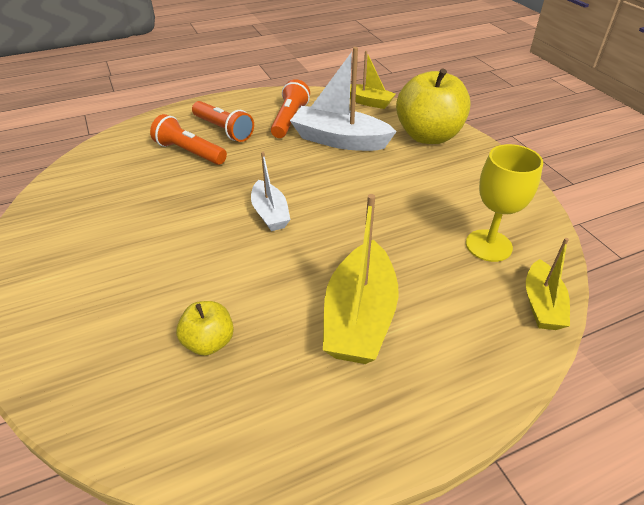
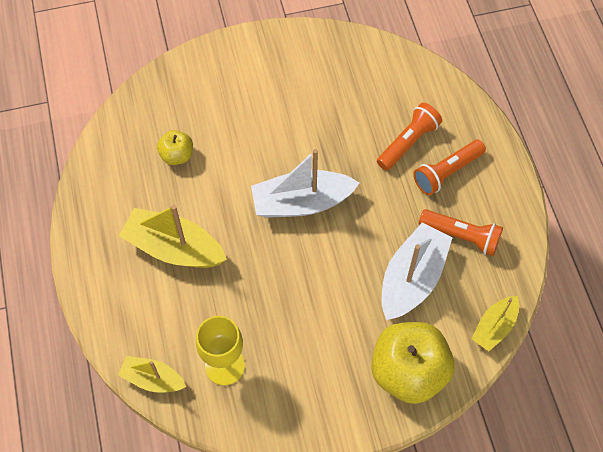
camera: 100 degrees right, 20 degrees up
(270, 213) = (301, 202): white boat -> white boat, size x1.69

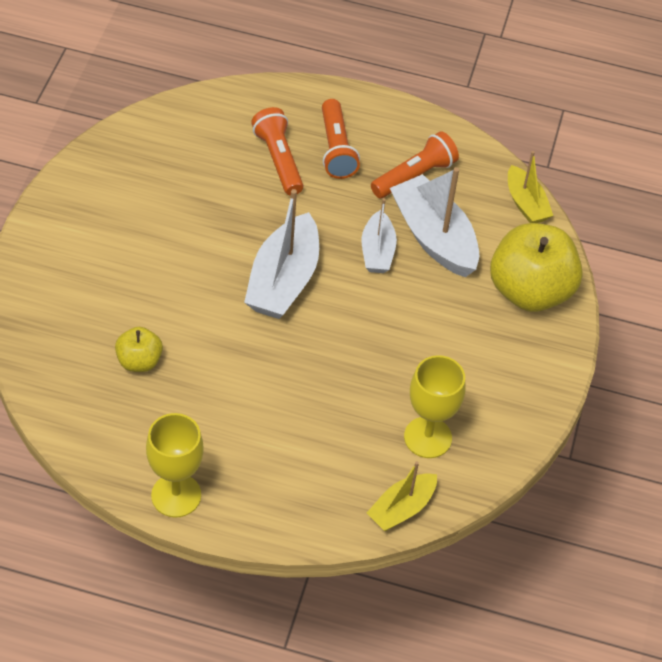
camera: 65 degrees left, 10 degrees down
(84, 234) = (176, 495): none -> yellow goblet
(174, 248) = (257, 418): yellow boat -> none
(371, 248) = (377, 251): none -> white boat

